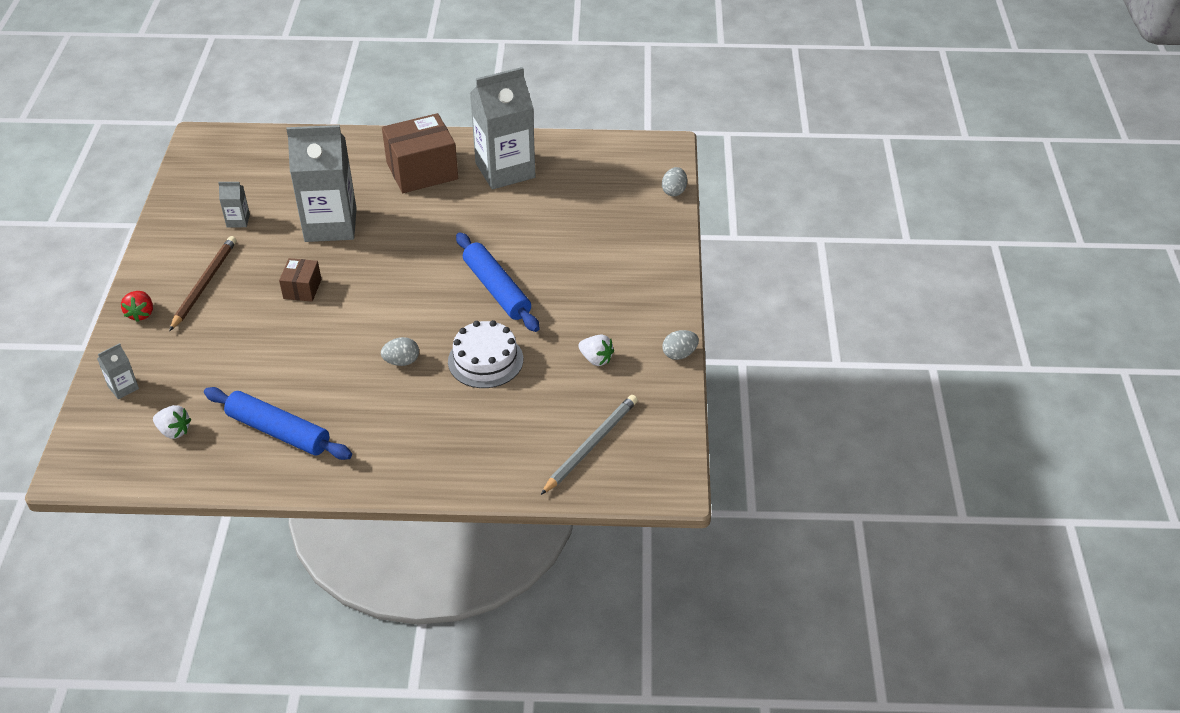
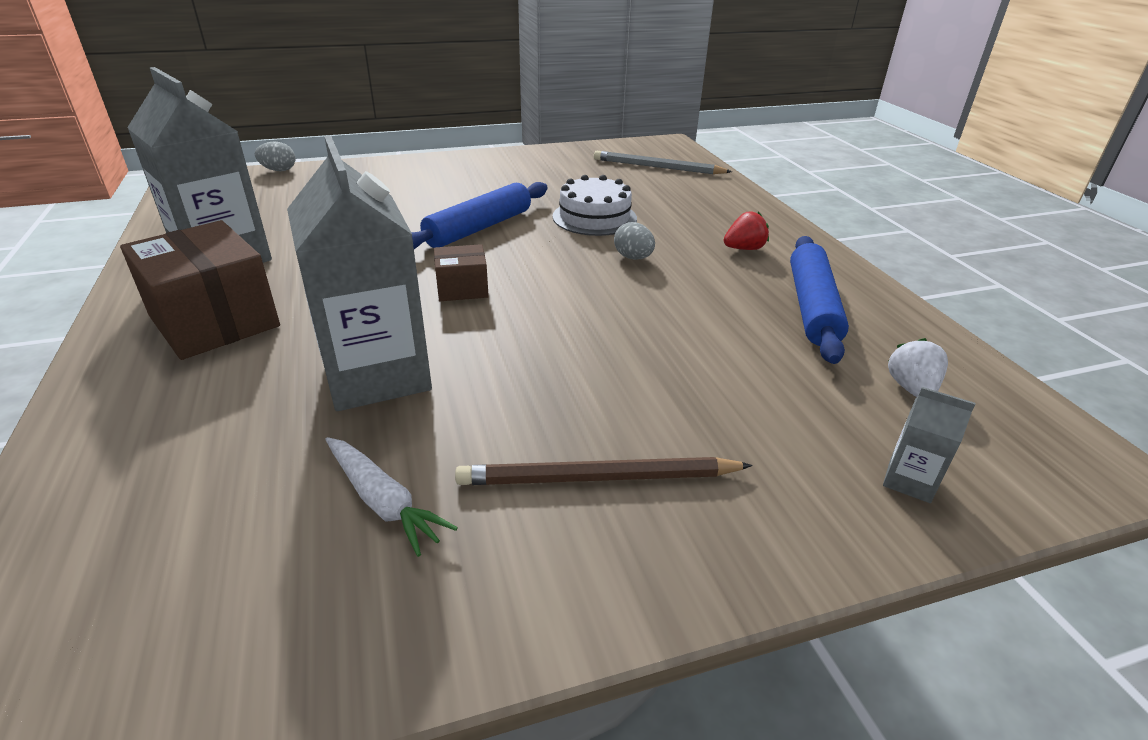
camera: 110 degrees left, 10 degrees down
(141, 314) = (736, 542): red strawberry -> red strawberry (744, 249)
(238, 221) = (383, 502): grey carton -> white carrot
(302, 289) = (550, 360): brown box -> brown box (462, 289)
(596, 359) = (555, 175): white strawberry -> none
(679, 354) = (526, 150): grey egg -> none

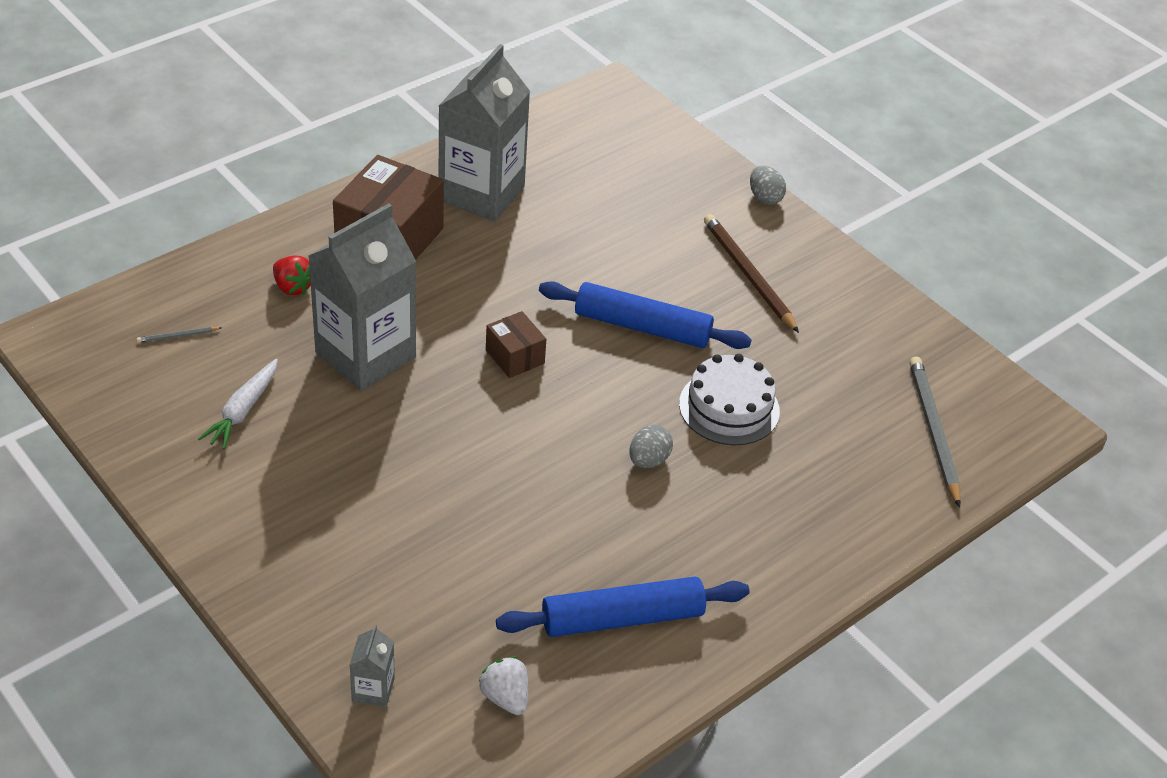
camera: 65 degrees right, 10 degrees up
(163, 545) = (178, 336): none -> grey pencil
(279, 170) = (680, 132): grey egg -> grey egg (764, 198)
(599, 478) = (305, 509): brown pencil -> brown pencil (748, 275)
(744, 249) = (729, 549): red strawberry -> red strawberry (292, 287)
(911, 388) = (505, 697): white strawberry -> white strawberry turned 105 degrees counterclockwise

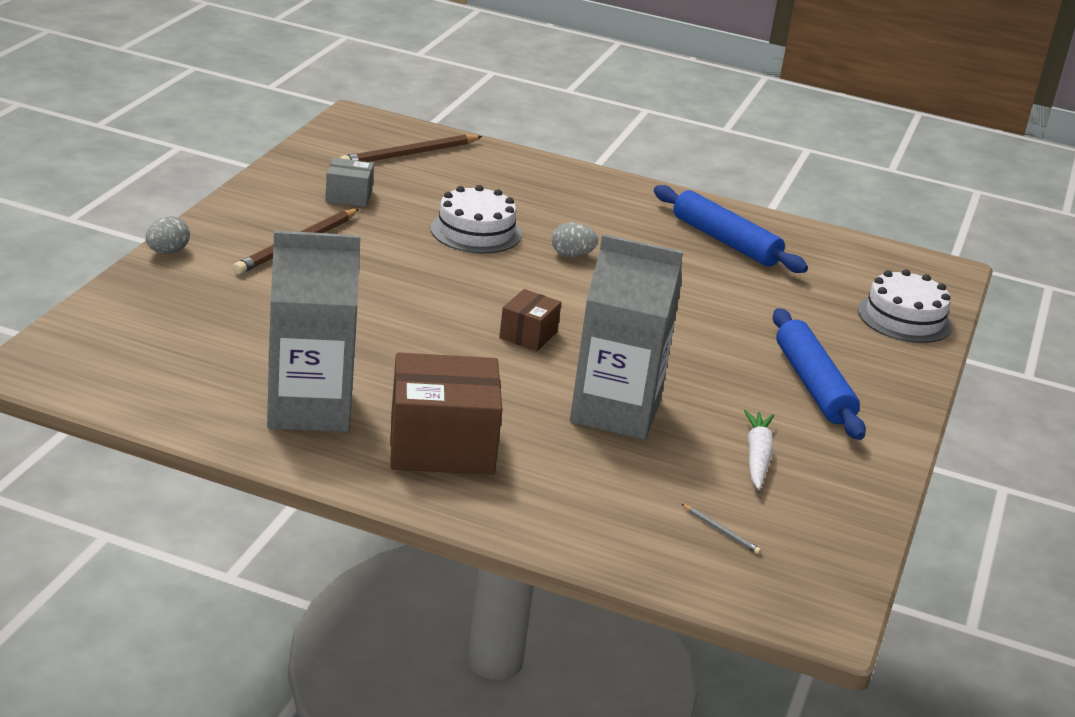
camera: 120 degrees left, 15 degrees down
(243, 410) = (757, 457): white carrot -> white carrot turned 75 degrees counterclockwise
(292, 287) = (576, 483): red strawberry -> none
(373, 690) = (904, 318): grey carton -> white cake
(505, 697) = (840, 270): white strawberry -> none
(642, 327) = (422, 282): blue rolling pin -> blue rolling pin (813, 385)
(840, 344) = (348, 196): none -> grey box
(933, 432) = (410, 154): grey pencil -> brown pencil

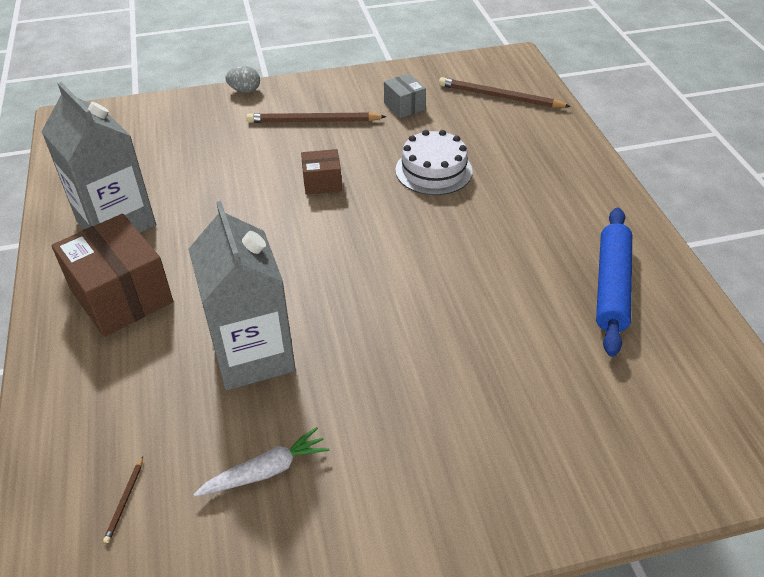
camera: 60 degrees right, 15 degrees up
(528, 335) = (316, 261): brown box -> brown box (322, 182)
(572, 255) = (464, 224): grey egg -> none
(721, 531) = (125, 500): grey pencil -> brown pencil
(813, 385) = (430, 454): blue rolling pin -> none
(904, 318) = (646, 465): white cake -> none

